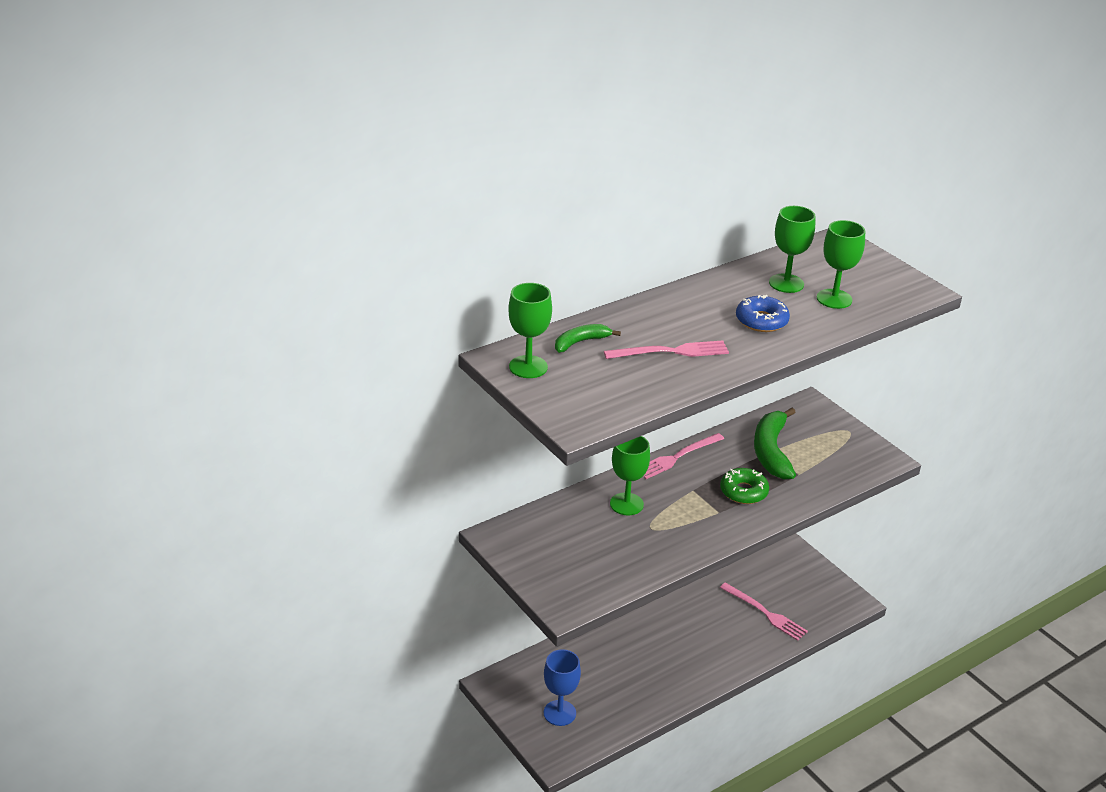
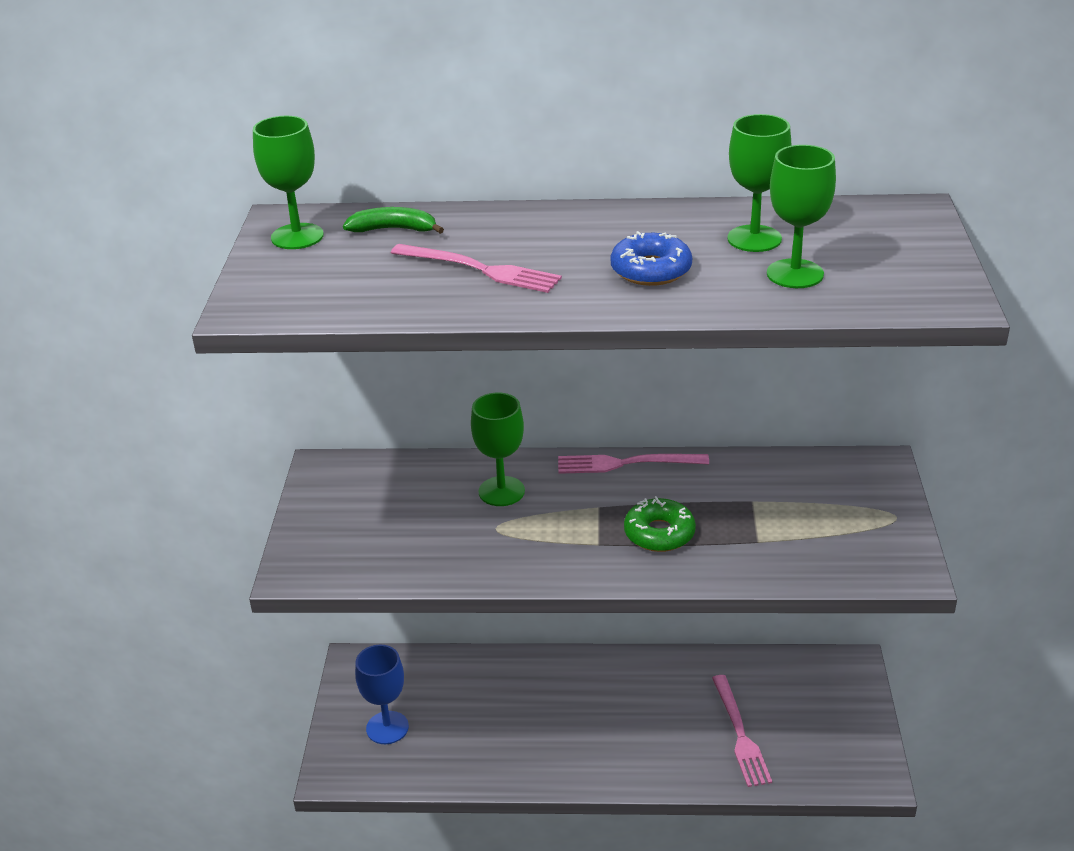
camera: 40 degrees right, 0 degrees up
(771, 451) = (755, 501): green banana -> none

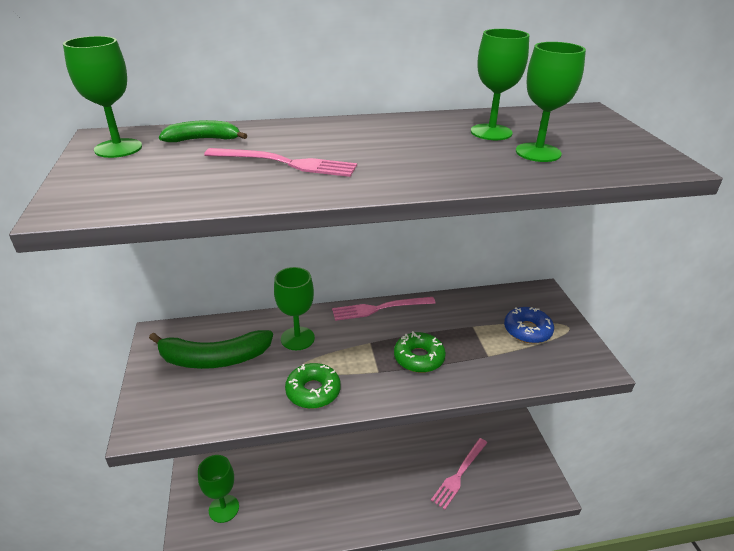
camera: 15 degrees left, 0 degrees up
(387, 728) = (224, 508): blue goblet -> green goblet
(388, 504) = (214, 358): none -> green banana
(506, 557) = (313, 391): none -> green donut
(651, 270) = (426, 156): blue donut -> blue donut (527, 330)
(740, 734) = (459, 474): pink fork -> pink fork turned 60 degrees clockwise

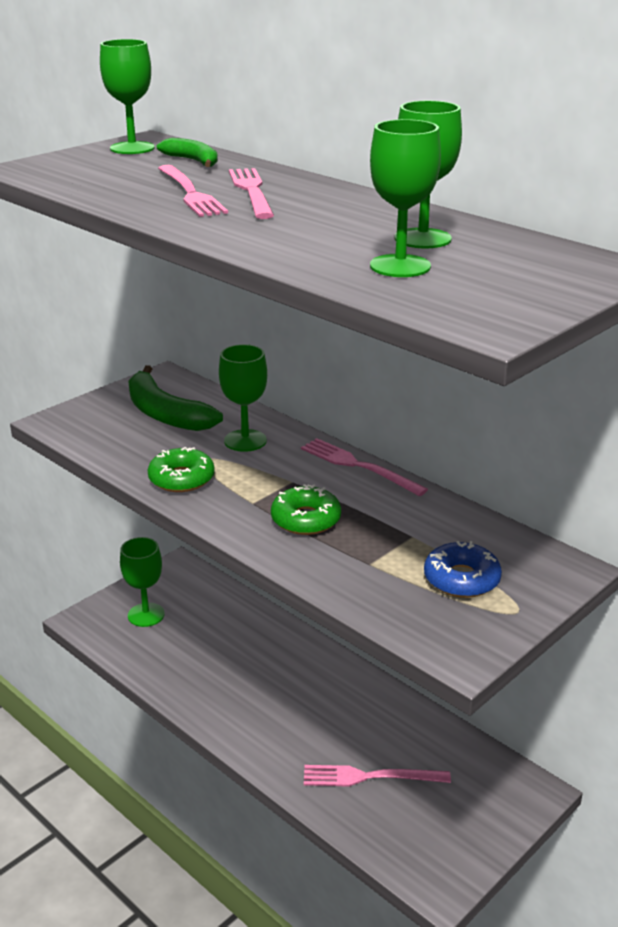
camera: 55 degrees right, 5 degrees down
(317, 144) = (252, 191): none -> pink fork

